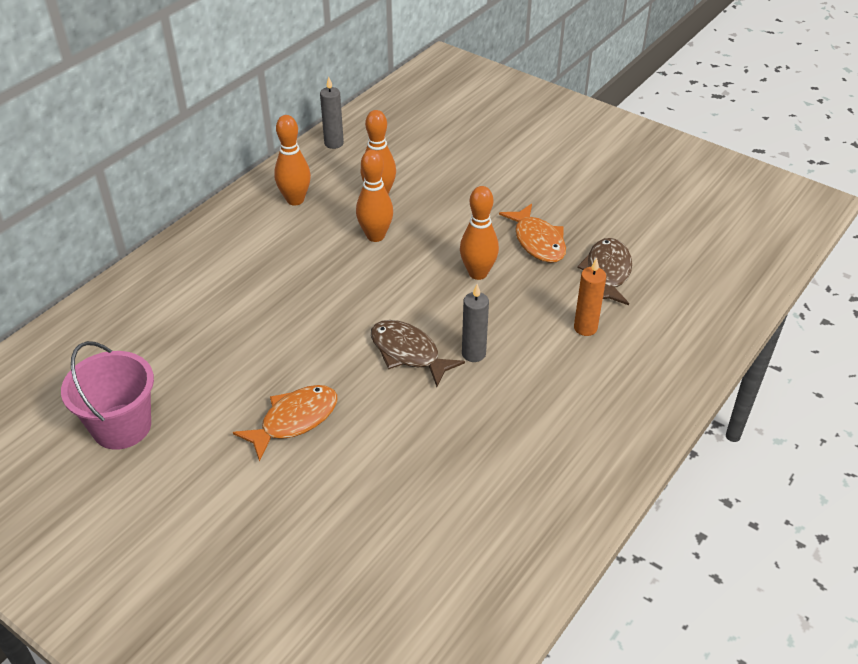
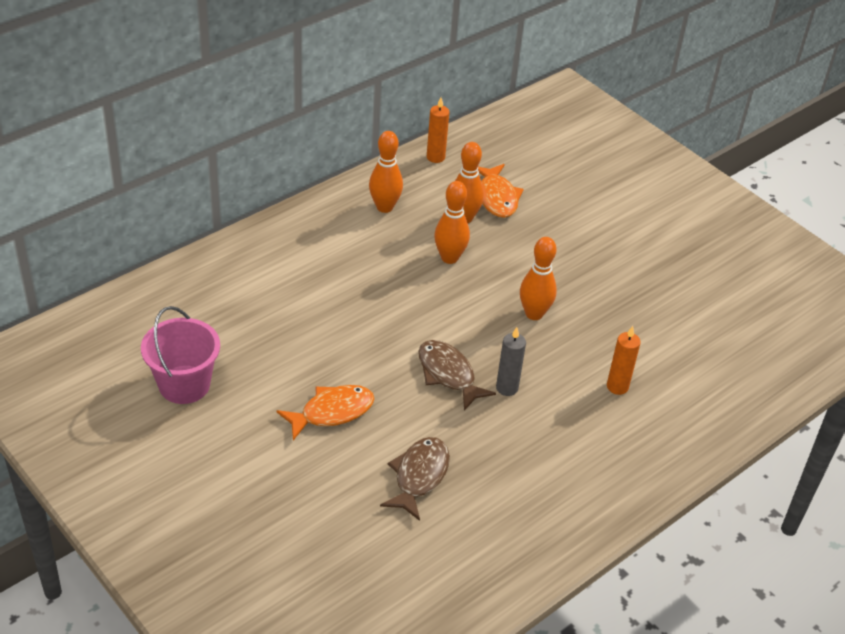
camera: 10 degrees right, 0 degrees up
(334, 143) = (435, 157): grey candle -> orange candle
(537, 241) = (600, 295): orange fish -> orange fish (497, 197)
(607, 272) = (656, 339): brown fish -> brown fish (419, 476)

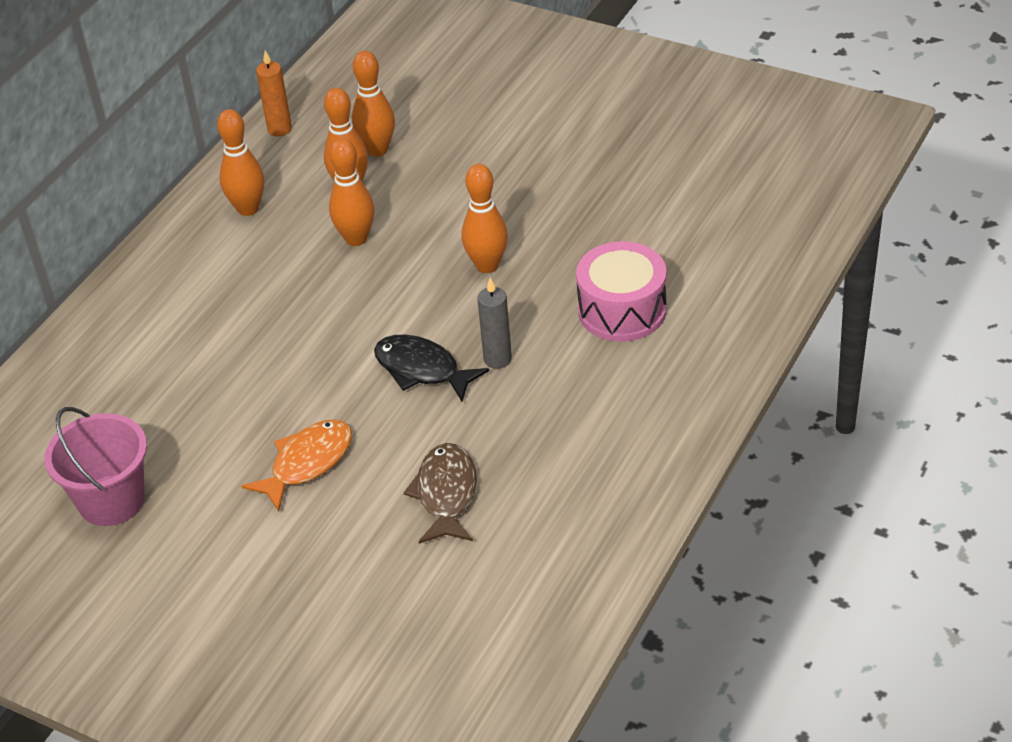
camera: 15 degrees left, 0 degrees up
(448, 374) = (422, 370): brown fish -> black fish
(497, 197) = (377, 150): orange fish -> orange bowling pin
(617, 386) = (622, 310): orange candle -> pink drum

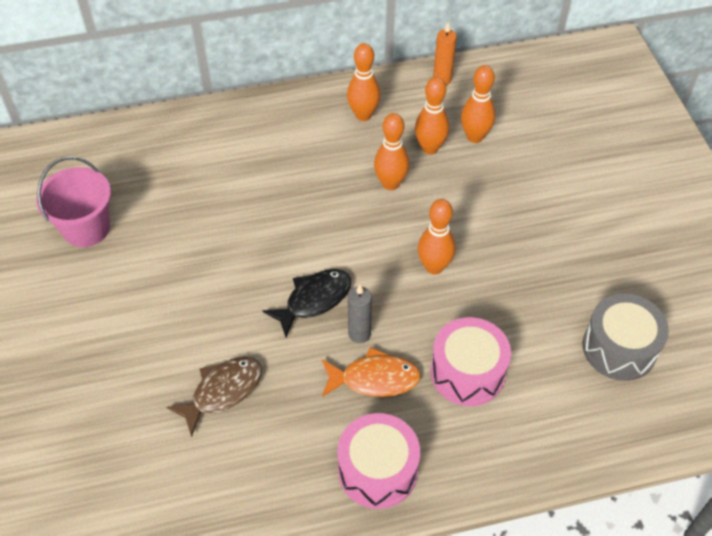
camera: 45 degrees right, 10 degrees up
(307, 463) = (188, 299): orange fish -> orange fish (374, 379)
(422, 370) = (314, 300): black fish -> black fish turned 60 degrees clockwise
(651, 428) = (377, 470): none -> pink drum
(707, 201) = (619, 348): none -> grey drum

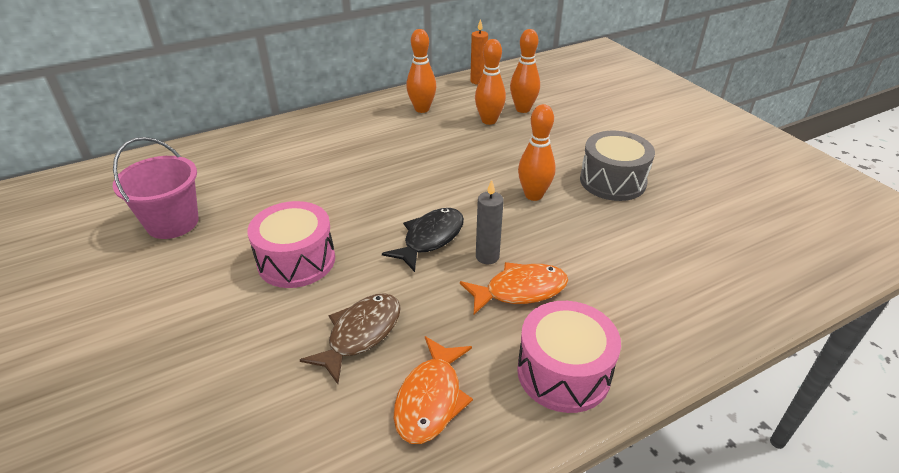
camera: 15 degrees left, 15 degrees down
(261, 467) = (431, 399): none -> orange fish
(390, 183) = (466, 147): orange bowling pin -> none
(467, 372) = (608, 267): pink drum -> pink drum (296, 260)
(619, 348) = (732, 223): grey drum -> grey drum (612, 181)

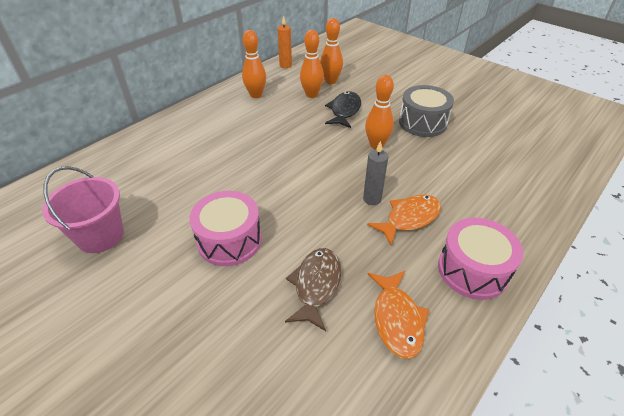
camera: 20 degrees left, 5 degrees up
(430, 238) = (323, 195): black fish -> black fish (344, 111)

